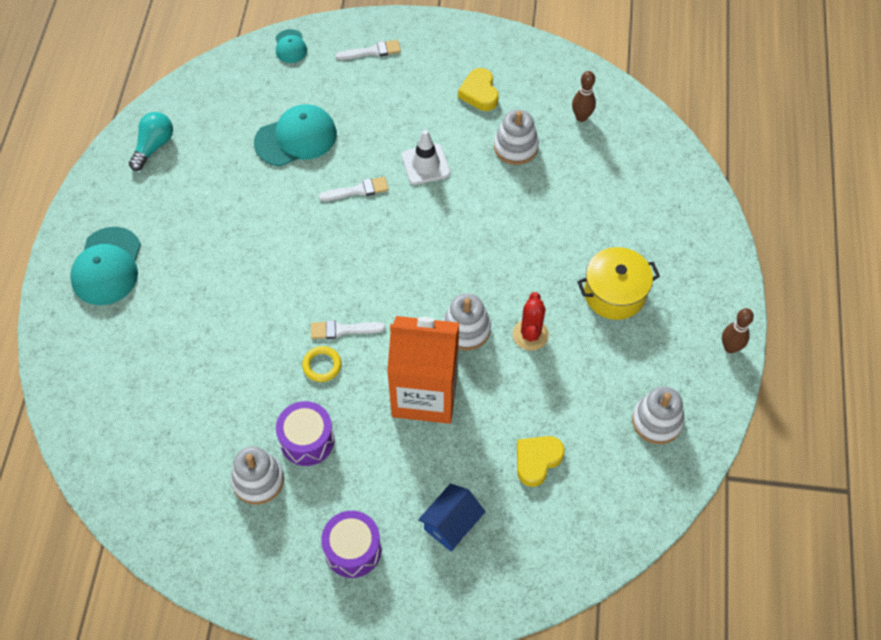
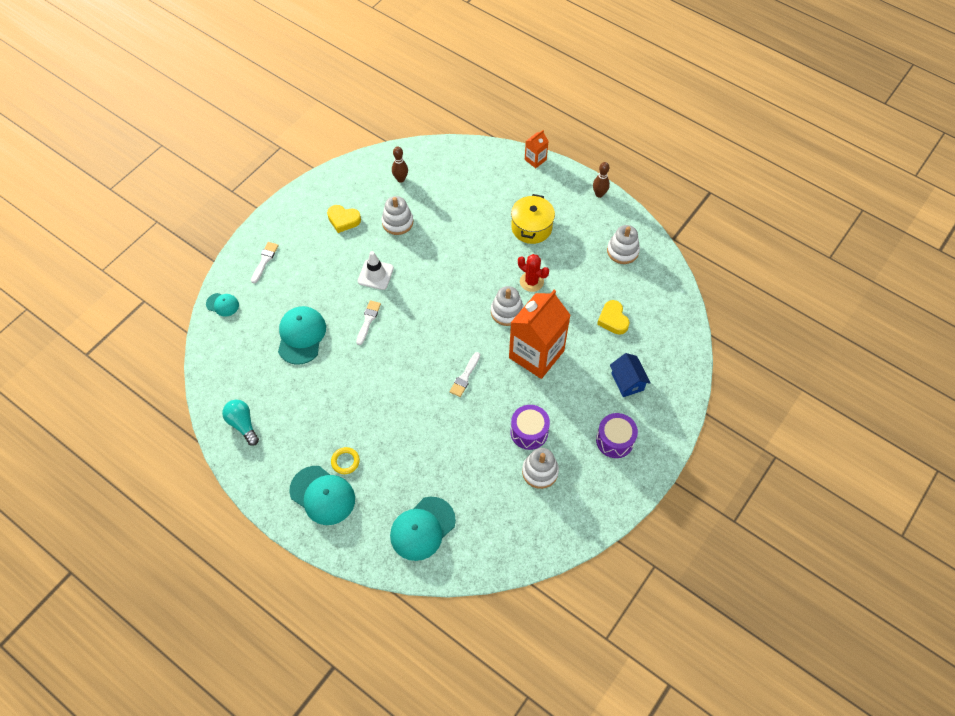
camera: 60 degrees left, 0 degrees up
(116, 388) = (422, 528): none -> turquoise cap
(322, 365) = (482, 400): yellow ring -> yellow ring (345, 461)
(727, 244) = (535, 159): none -> orange carton

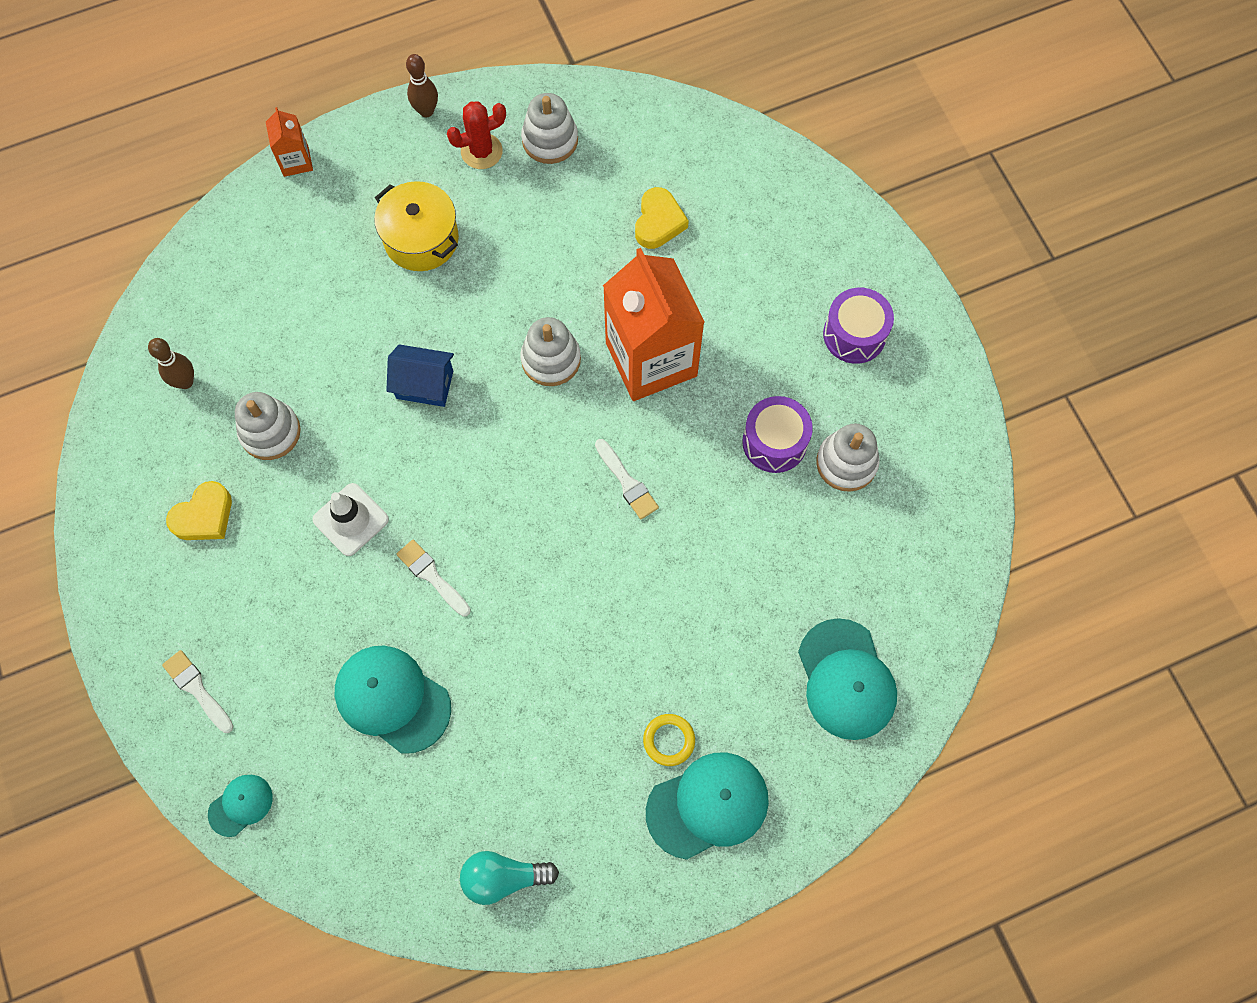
camera: 60 degrees left, 10 degrees up
(531, 282) = (520, 295): red cactus -> red cactus (481, 151)
(613, 319) = (658, 222): yellow heart -> yellow heart turned 90 degrees counterclockwise
(627, 381) = (771, 263): blue house -> blue house (424, 384)

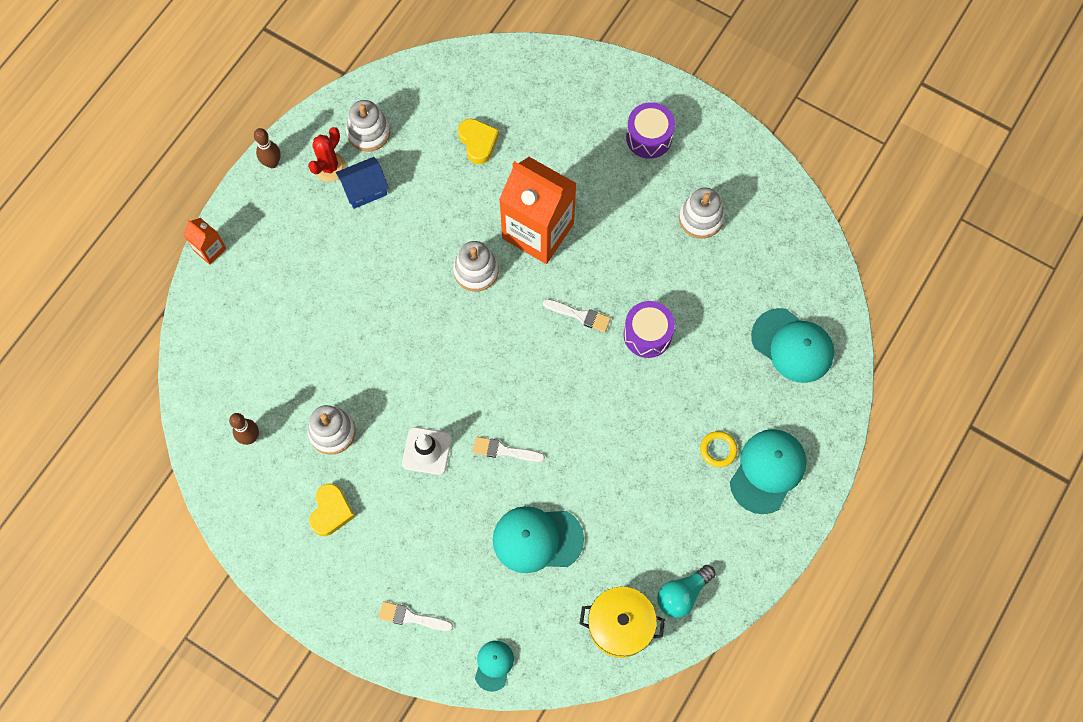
camera: 35 degrees left, 0 degrees up
(421, 239) = (334, 248): yellow pot -> yellow pot (620, 625)
(424, 384) = (408, 338): blue house -> blue house (365, 189)
(774, 442) = (649, 233): purple drum -> purple drum (647, 334)

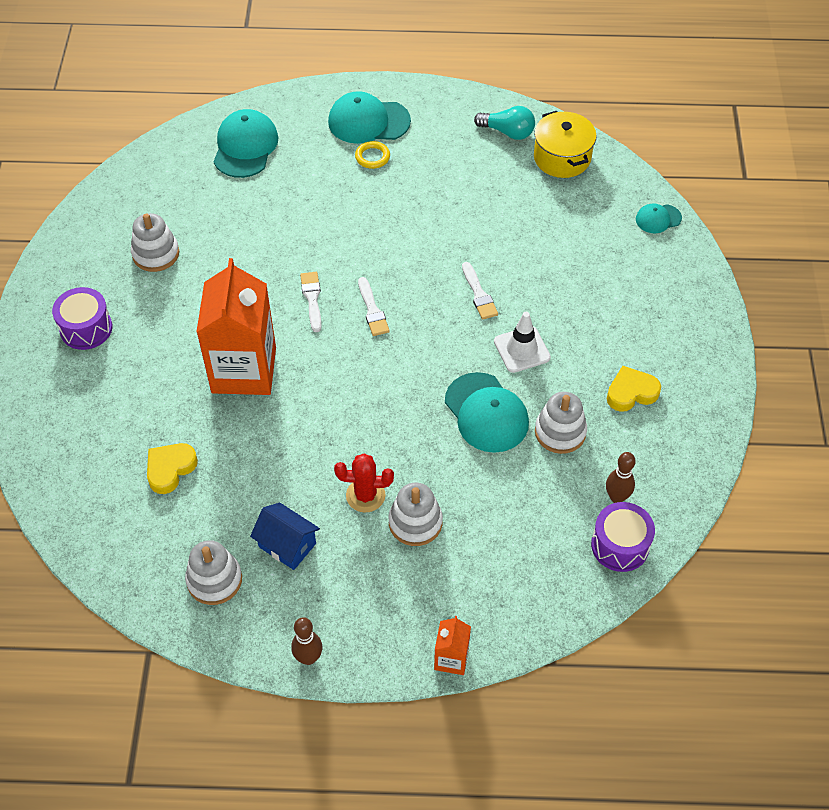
camera: 120 degrees left, 15 degrees down
(329, 167) = (280, 595): red cactus -> red cactus (365, 495)
(411, 617) = (668, 289): white brush -> white brush (372, 310)
(476, 271) = (318, 399): white stacking toy -> white stacking toy (415, 522)
(537, 539) = (537, 237): turquoise cap -> turquoise cap (486, 413)
(647, 334) = (299, 243): purple drum -> purple drum (620, 545)

